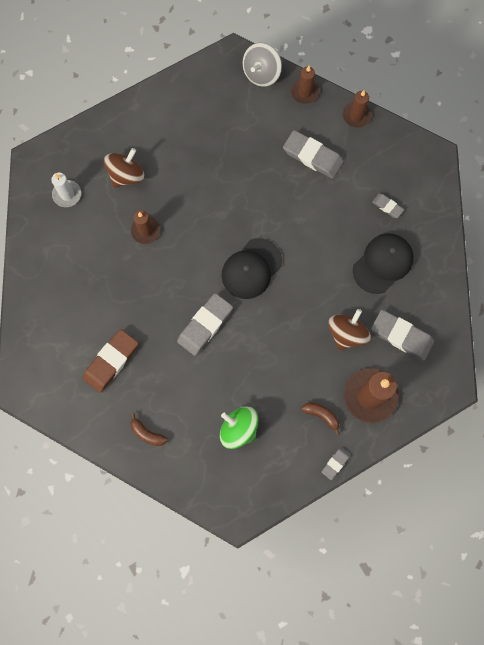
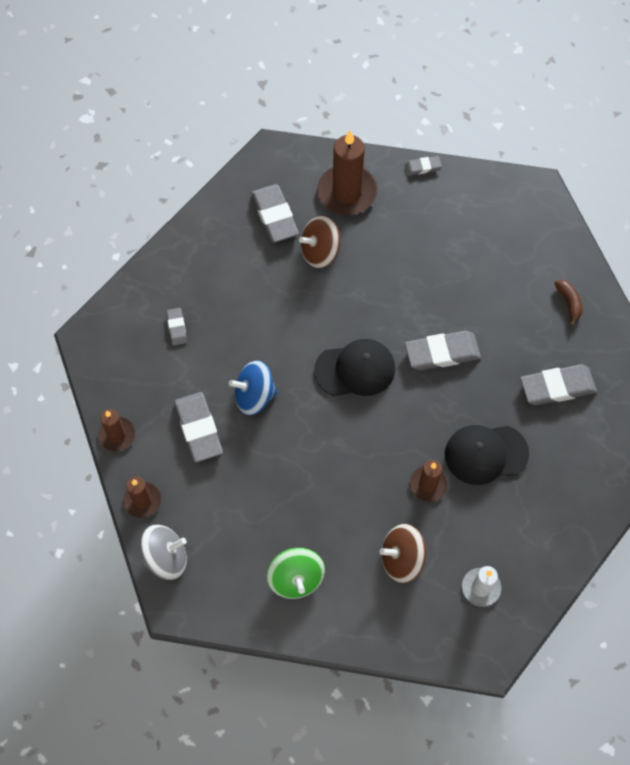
camera: 140 degrees left, 10 degrees down
(111, 361) = (557, 387): brown eraser -> grey eraser
(239, 429) = (483, 249): green spinning top -> green spinning top (296, 579)
(298, 202) = (254, 396): none -> blue spinning top
(321, 415) = (402, 208): brown banana -> none
(383, 263) = (231, 283): black cap -> black cap (485, 454)

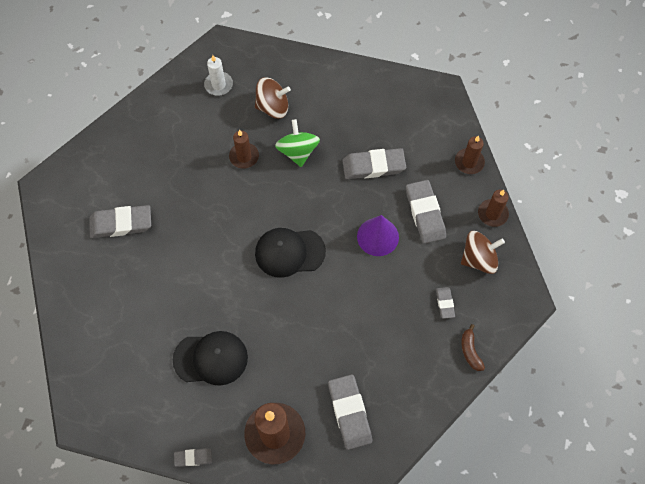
camera: 175 degrees left, 0 degrees up
(166, 558) = (449, 121): grey spinning top -> none
(254, 396) = (377, 236): blue spinning top -> purple cone
(296, 579) = (353, 100): green spinning top -> green spinning top (298, 151)
(320, 252) = (308, 368): brown spinning top -> brown spinning top (479, 259)
(442, 353) = (212, 261): grey eraser -> grey eraser (373, 166)
(485, 454) = (193, 175): black cap -> black cap (211, 358)
(569, 303) = (88, 298): brown banana -> brown banana (470, 351)

